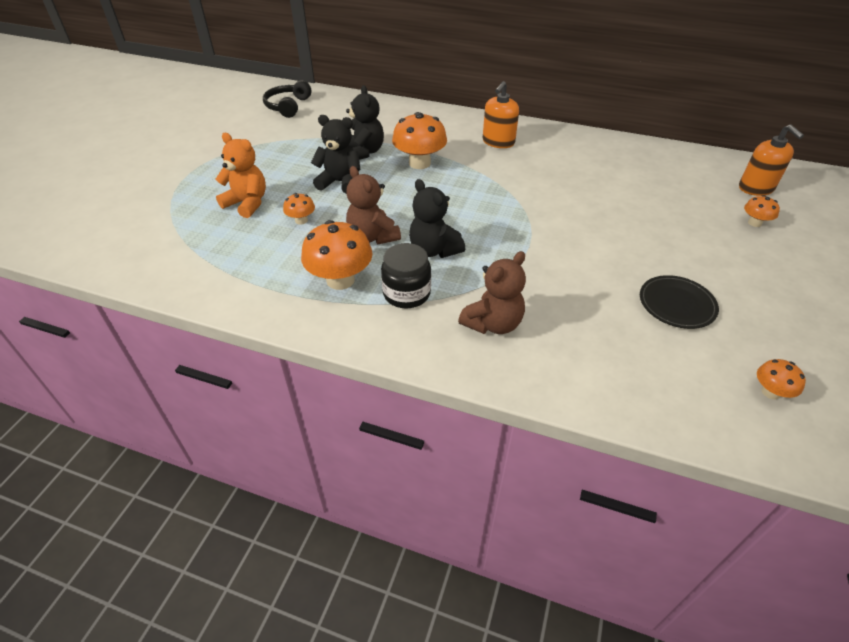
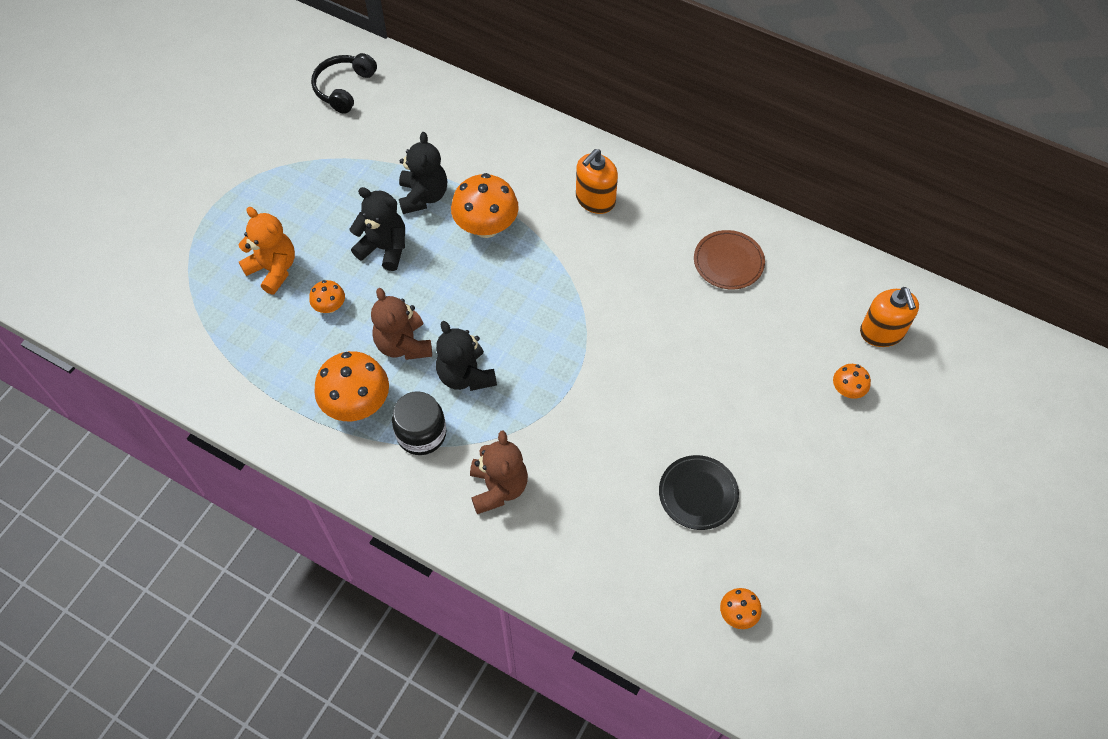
camera: 10 degrees right, 15 degrees up
(493, 323) = (498, 488): brown teddy bear -> brown teddy bear turned 60 degrees counterclockwise
(616, 163) = (728, 262): none -> brown plate

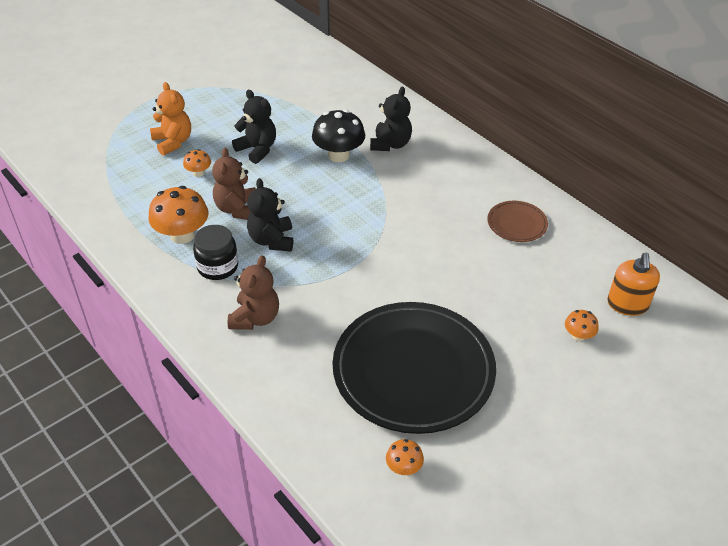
camera: 20 degrees right, 15 degrees down
(344, 88) = (283, 55): black headphones -> none
(423, 196) = (303, 127): black teddy bear -> black teddy bear (390, 144)
(486, 226) = (338, 155): orange mushroom -> black mushroom
(595, 199) = (430, 159): orange soap dispenser -> none
(698, 494) = (413, 370): black plate -> black plate, size x2.29

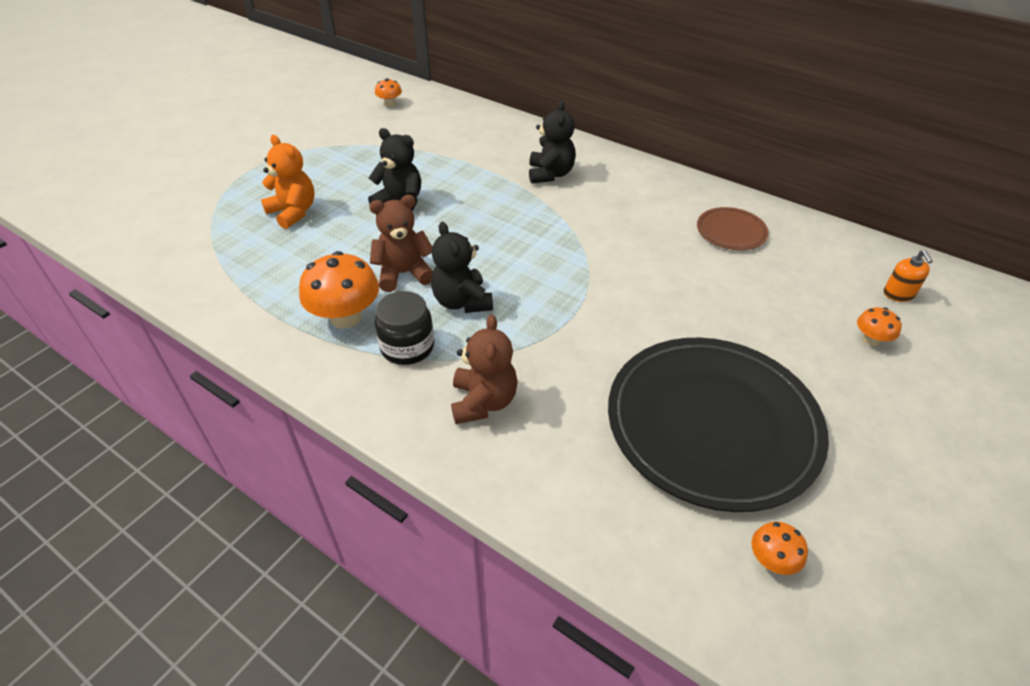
camera: 15 degrees left, 0 degrees up
(198, 173) = (339, 241): orange mushroom -> orange mushroom (390, 104)
(237, 209) = (404, 273): brown teddy bear -> brown teddy bear turned 90 degrees clockwise
(338, 155) = (498, 194): black mushroom -> none
(627, 304) = (898, 294): orange soap dispenser -> orange soap dispenser, size x0.65

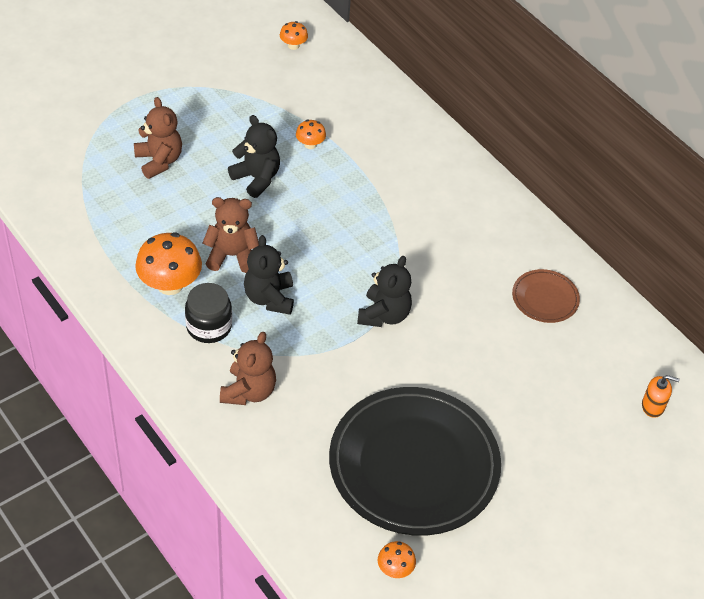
camera: 15 degrees right, 5 degrees up
(293, 212) = (159, 161): orange teddy bear -> brown teddy bear
(550, 174) = (411, 183): black teddy bear -> black teddy bear (384, 315)
(871, 340) = (594, 438): orange mushroom -> orange mushroom (310, 144)
(898, 294) = (653, 406): orange soap dispenser -> orange soap dispenser turned 90 degrees counterclockwise

